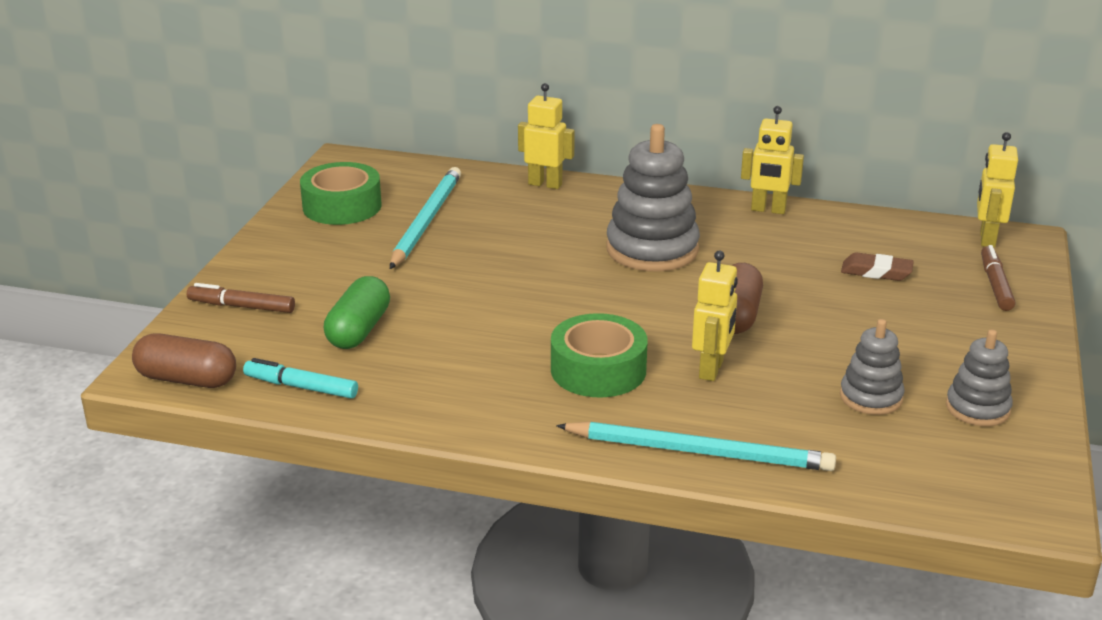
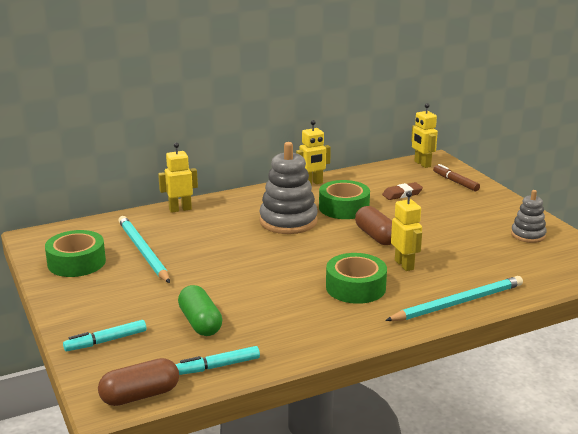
camera: 40 degrees left, 5 degrees down
(241, 306) = (106, 341): brown marker -> turquoise marker
(757, 259) = (344, 208): none -> green tape
(871, 397) = (484, 248): grey stacking toy -> none

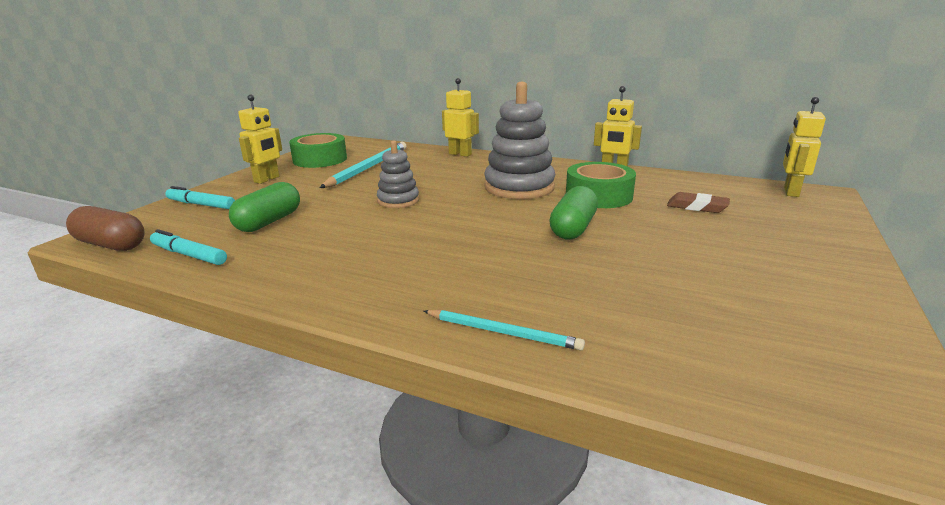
camera: 50 degrees right, 0 degrees up
(355, 287) = (438, 258): green tape -> none
(376, 236) = (573, 228): brown capsule -> green capsule
(404, 265) = (539, 264): yellow robot -> yellow robot (267, 179)
(455, 182) = (804, 219): brown marker -> none
(458, 303) = (503, 332): turquoise pencil -> turquoise pencil, size x0.59
(528, 235) = (806, 313): grey stacking toy -> grey stacking toy (398, 201)

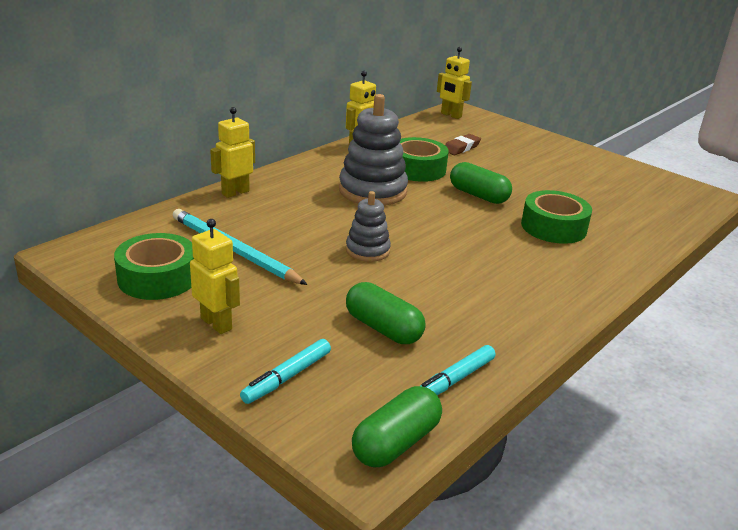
camera: 75 degrees left, 5 degrees up
(111, 244) = (396, 443): brown capsule -> green capsule
(503, 332) = (624, 254): turquoise pencil -> none
(537, 276) = (553, 227): none -> green tape

